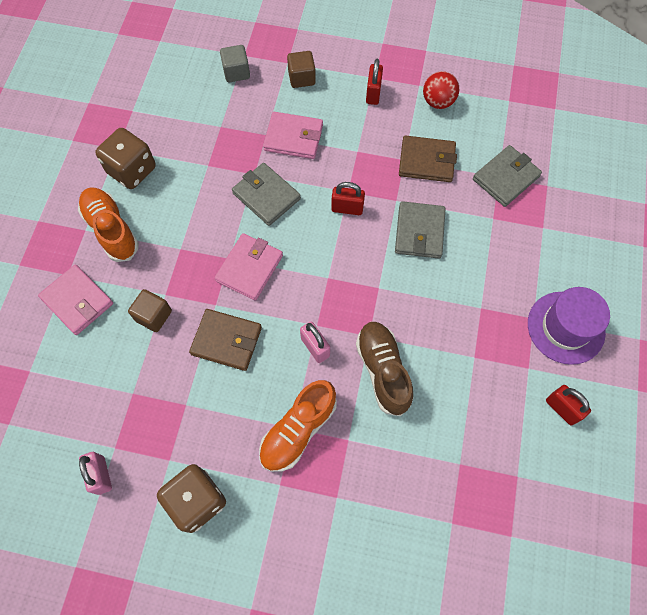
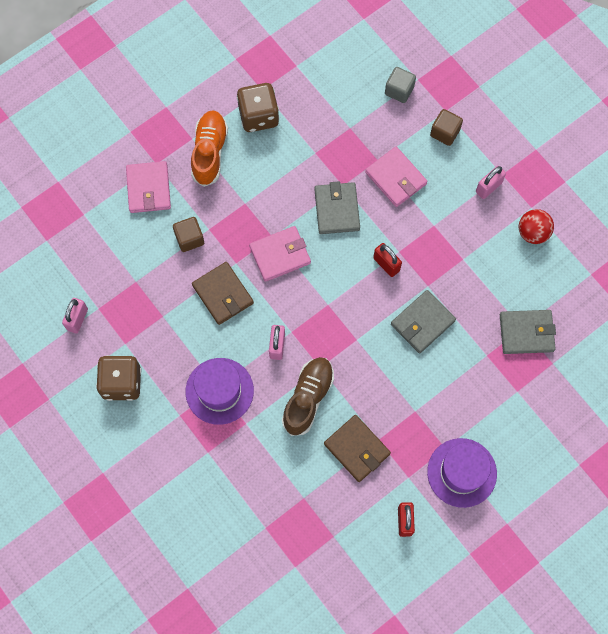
camera: 40 degrees right, 5 degrees up
(298, 430) = (219, 391): orange shoe -> purple hat
(373, 93) = (488, 187): red padlock -> pink padlock
(426, 161) = (478, 273): brown wallet -> brown wallet (357, 449)

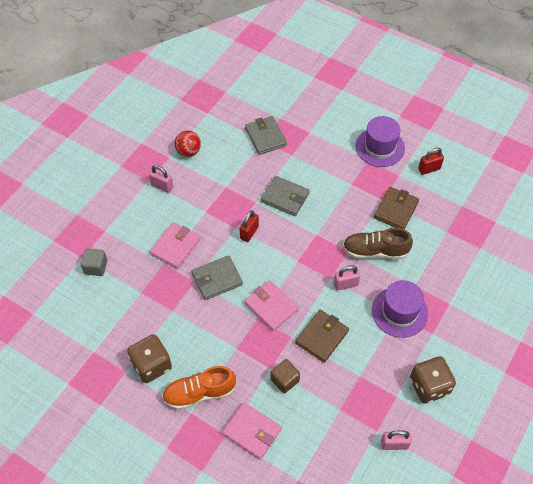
camera: 110 degrees left, 15 degrees down
(148, 188) = (252, 432): pink wallet -> pink wallet turned 60 degrees clockwise
(445, 132) = (124, 226): brown cube -> none

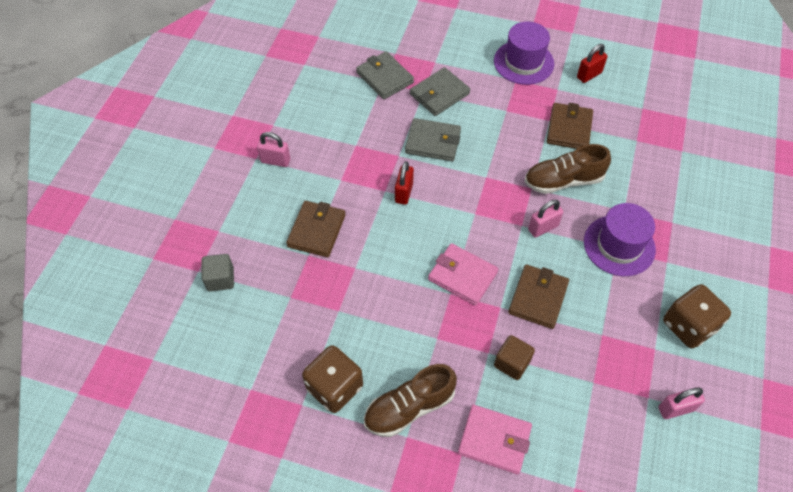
camera: 15 degrees left, 0 degrees up
(175, 247) = (316, 231): pink wallet -> brown wallet
(188, 151) = (295, 113): red ball -> none
(199, 393) = (409, 407): orange shoe -> brown shoe
(217, 279) = (382, 258): grey wallet -> grey wallet (439, 94)

